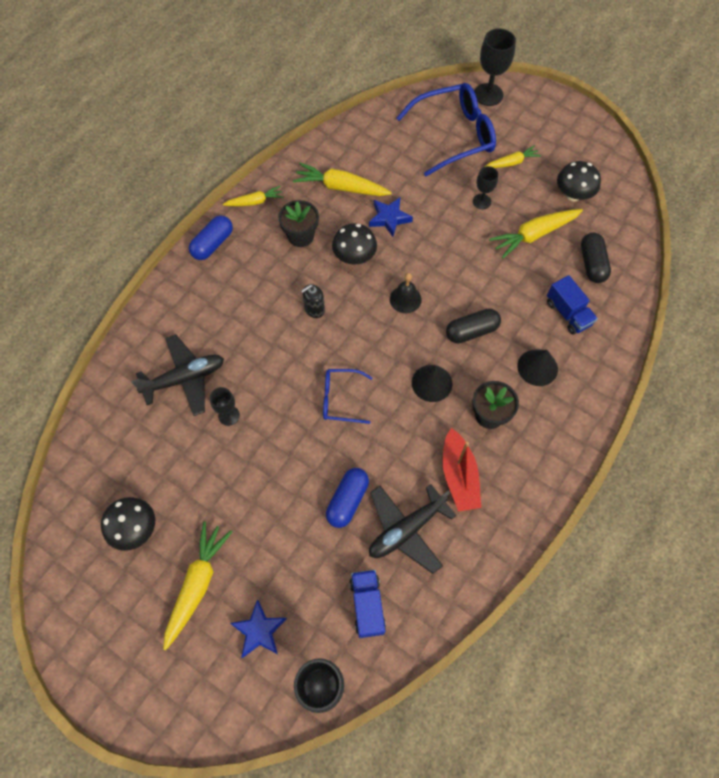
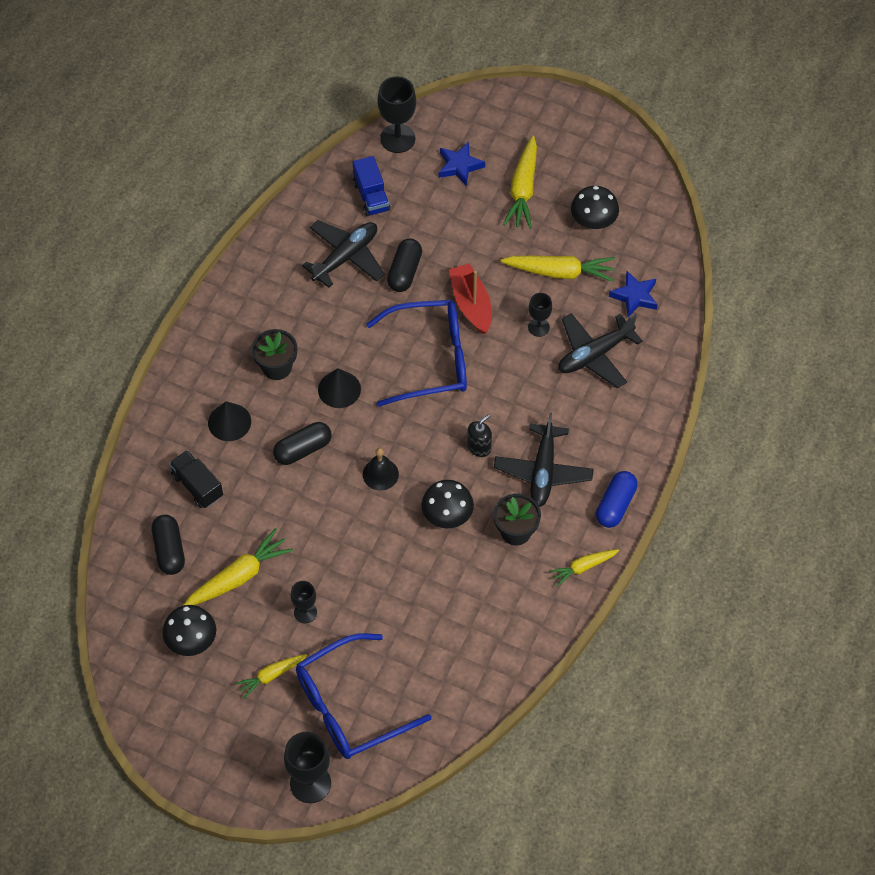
camera: 170 degrees right, 5 degrees down
(264, 280) = (543, 471): none -> black plane
(340, 187) = (483, 604): yellow carrot -> yellow carrot (560, 272)
(340, 399) = (430, 359): blue glasses -> blue glasses, size x1.87
(347, 500) = (404, 272): blue capsule -> black capsule
(389, 218) = (415, 571): blue star -> blue star (635, 296)
(459, 476) = (302, 308): red boat -> red boat (471, 304)
(568, 313) = (197, 486): blue truck -> black truck

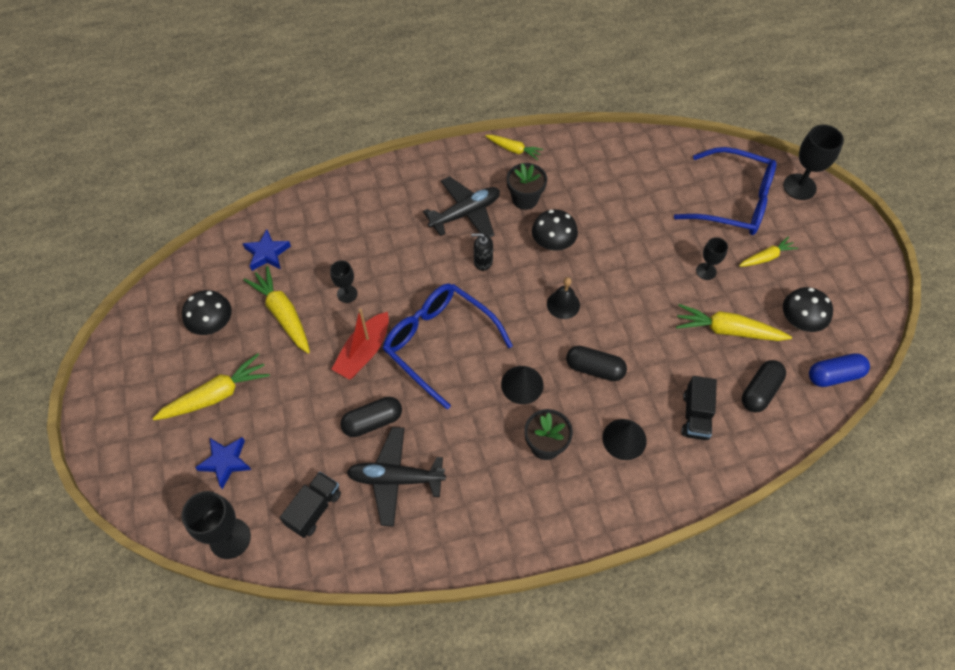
camera: 130 degrees left, 0 degrees up
(271, 676) = (766, 257): yellow carrot -> yellow carrot turned 45 degrees counterclockwise
(371, 196) = (314, 509): blue truck -> black truck
(594, 354) = (341, 245): black plane -> none
(615, 505) = (452, 161): blue capsule -> blue capsule (834, 375)

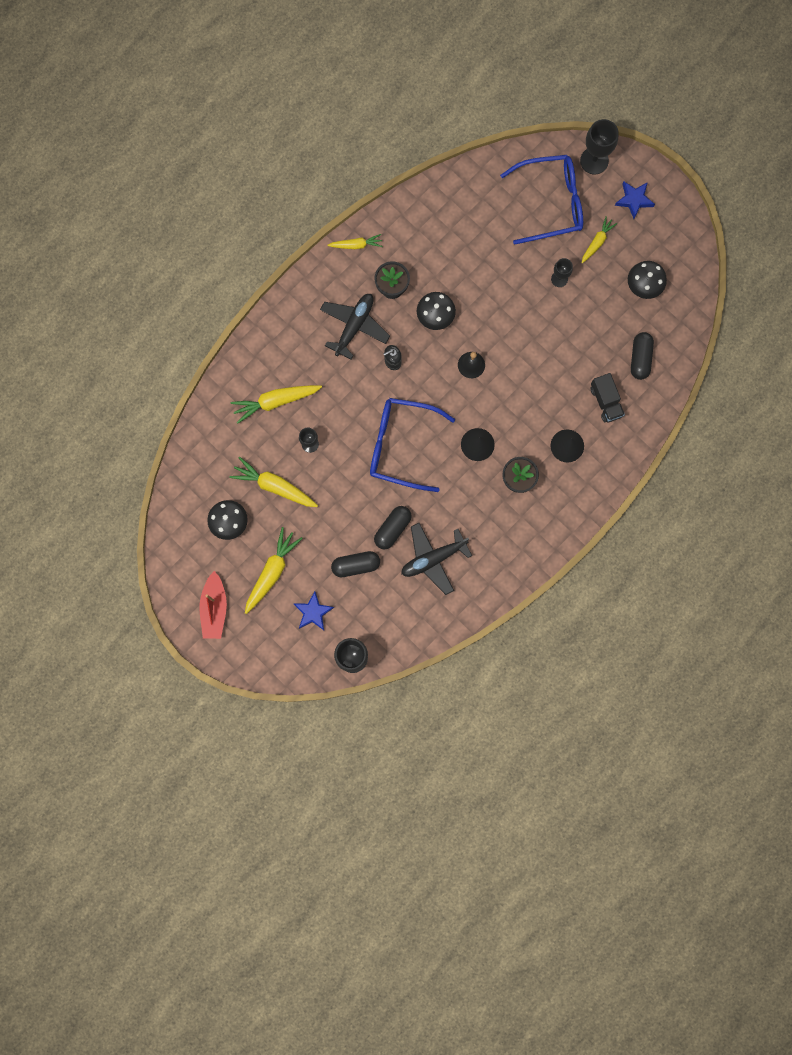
camera: 30 degrees left, 20 degrees up
(267, 253) = (227, 444): blue star -> blue star (634, 200)
(314, 509) = (393, 608): black truck -> none
(364, 352) = (352, 482): red boat -> red boat (214, 608)
(594, 369) = (520, 404): black capsule -> black capsule (356, 565)
(727, 330) = (597, 321): yellow carrot -> yellow carrot (275, 401)
(834, 375) = (684, 318): blue capsule -> none

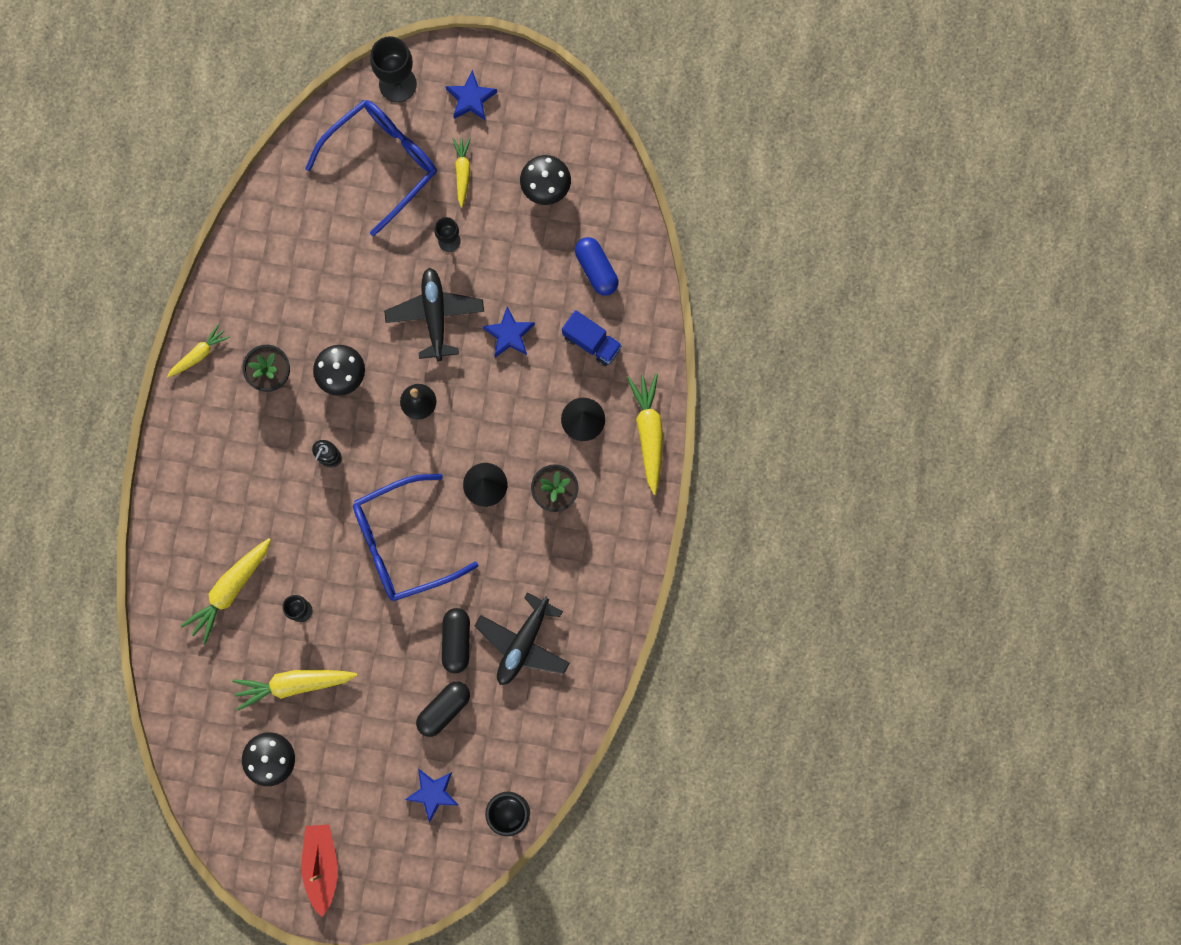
camera: 35 degrees left, 0 degrees up
(214, 608) = (321, 866): red boat -> red boat turned 150 degrees counterclockwise
(272, 571) = (356, 780): yellow carrot -> yellow carrot (648, 432)
(354, 326) = (259, 446): black plane -> black plane (435, 315)
(557, 362) = (509, 334): none -> blue star
(606, 401) = (592, 342): black truck -> blue truck
(640, 358) = (596, 269): black capsule -> blue capsule

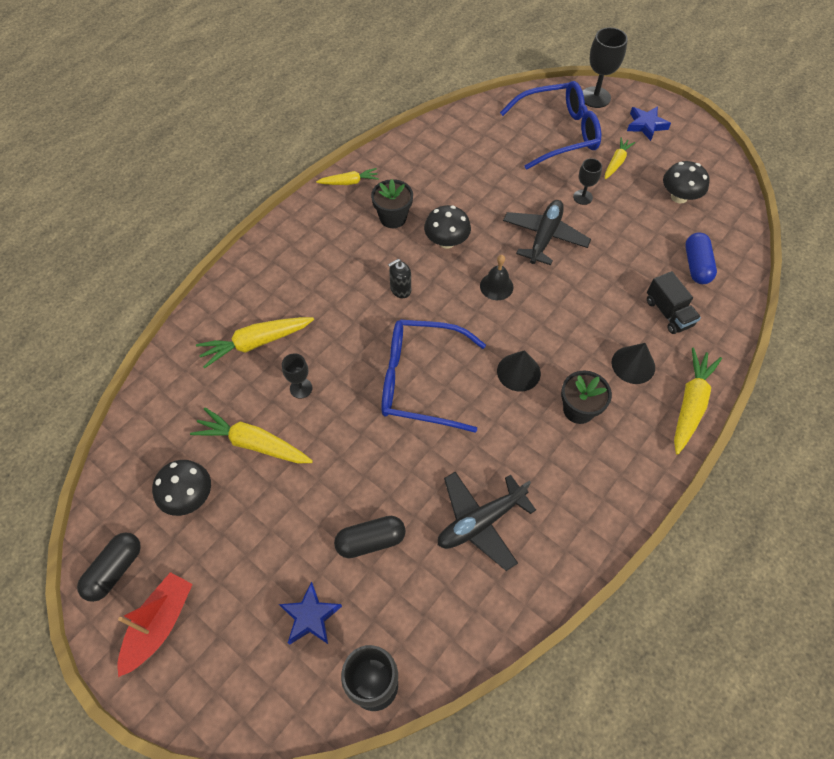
camera: 30 degrees right, 20 degrees down
(456, 641) = (419, 486): black capsule -> black capsule (115, 570)
(509, 334) = (599, 276): blue star -> none
(592, 342) = (668, 313): blue truck -> black truck

